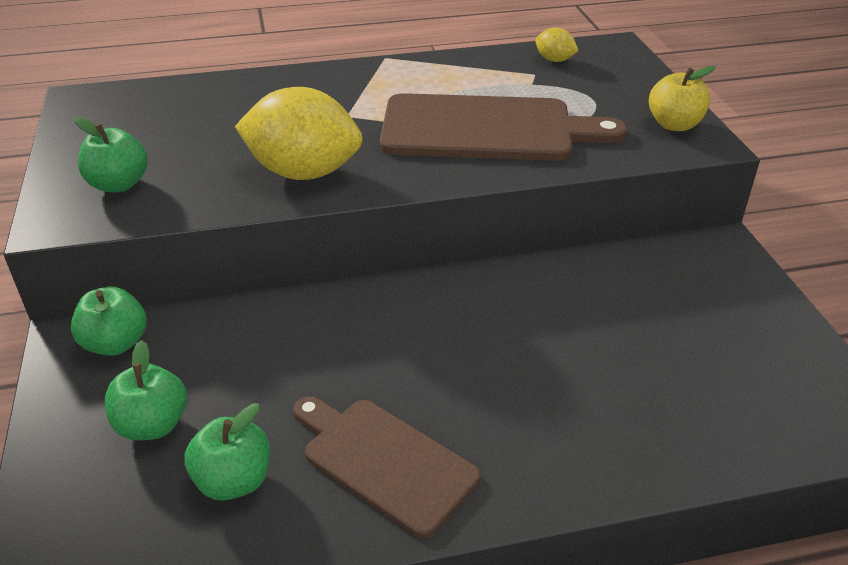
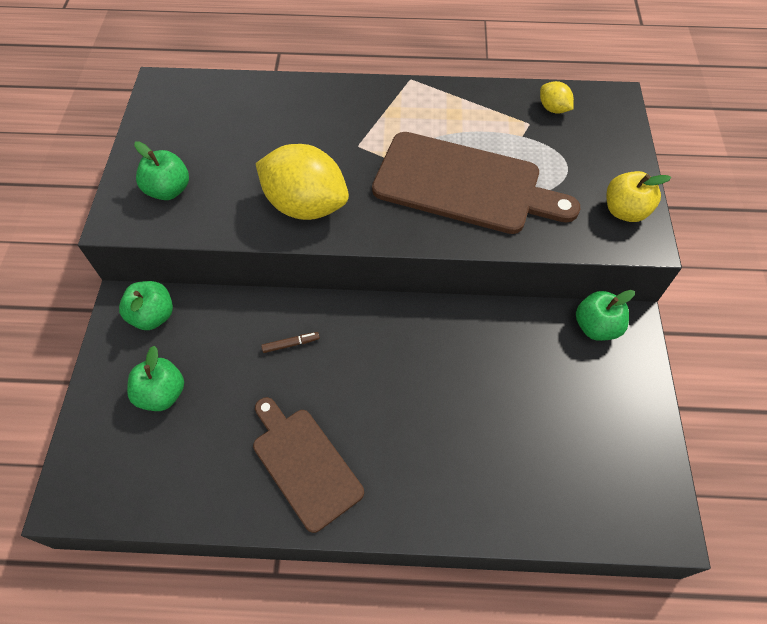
camera: 15 degrees right, 20 degrees up
(234, 481) = (203, 454): green apple -> green apple (596, 327)
(318, 338) = (290, 344): none -> brown marker

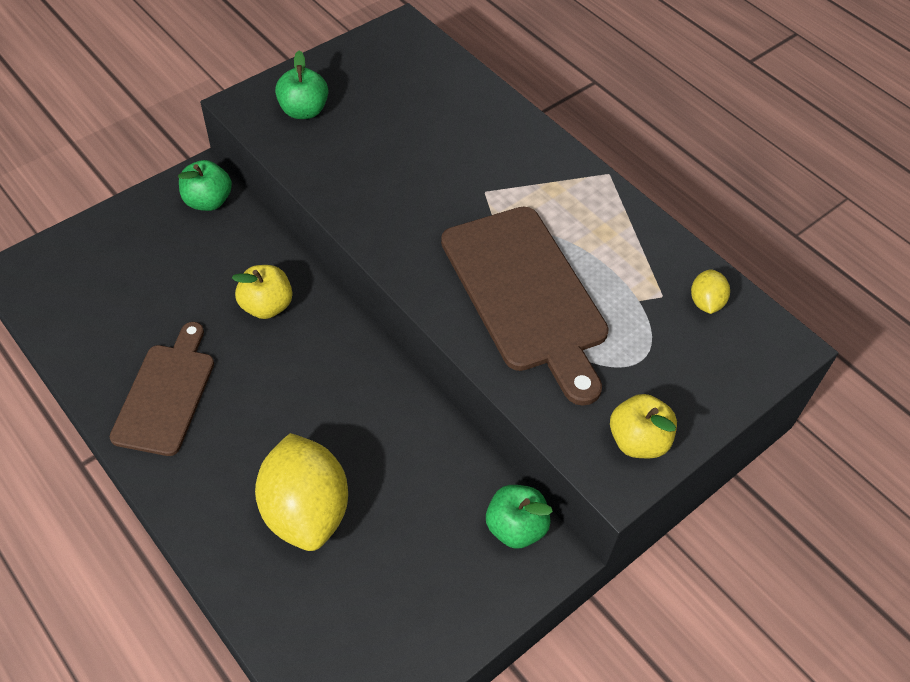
camera: 45 degrees right, 5 degrees down
(162, 394) = (146, 259): green apple -> none
(290, 344) = (267, 306): brown marker -> yellow apple
(305, 205) = (380, 202): yellow lemon -> yellow lemon (306, 510)

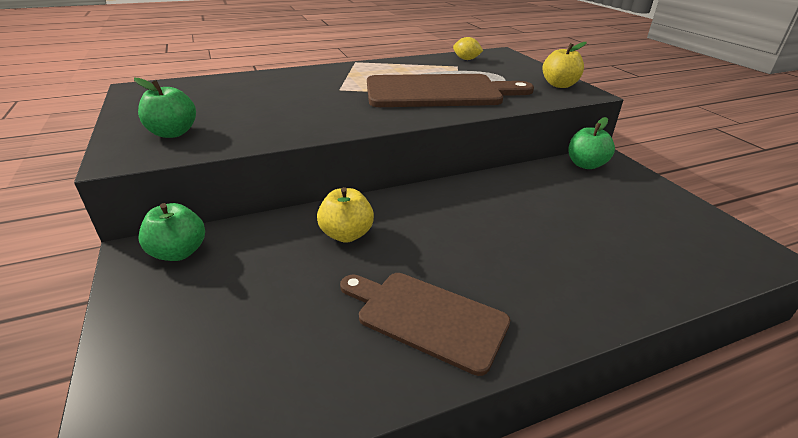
camera: 70 degrees left, 20 degrees down
(306, 510) = (576, 245): yellow lemon -> none

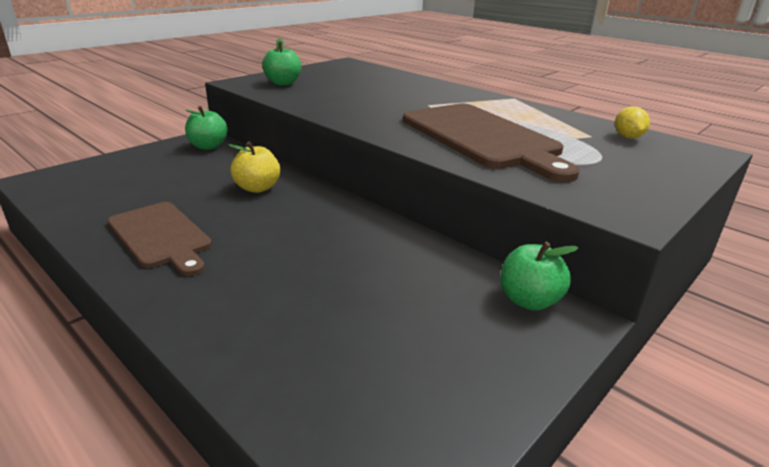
camera: 65 degrees right, 5 degrees down
(426, 317) = (161, 236): brown cutting board -> brown cutting board turned 135 degrees clockwise
(559, 85) = (631, 197): yellow apple -> none

